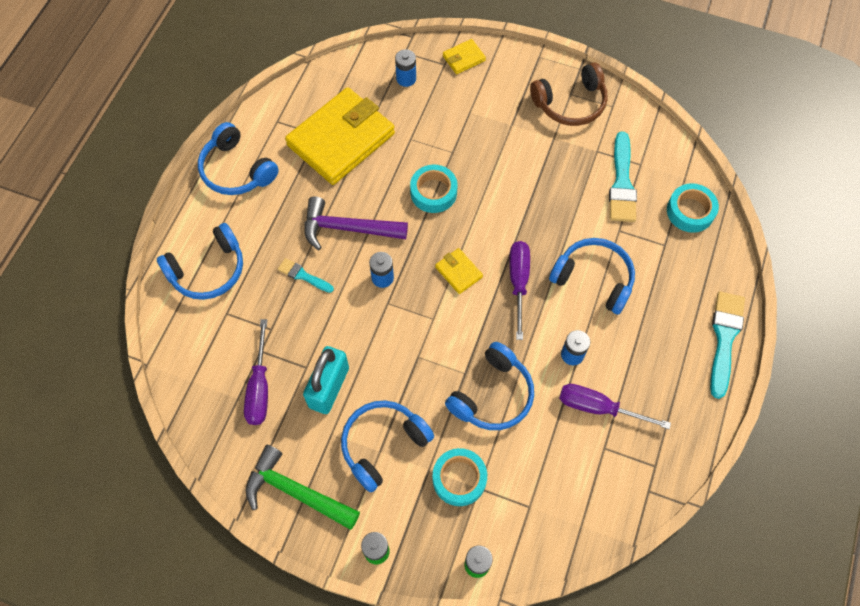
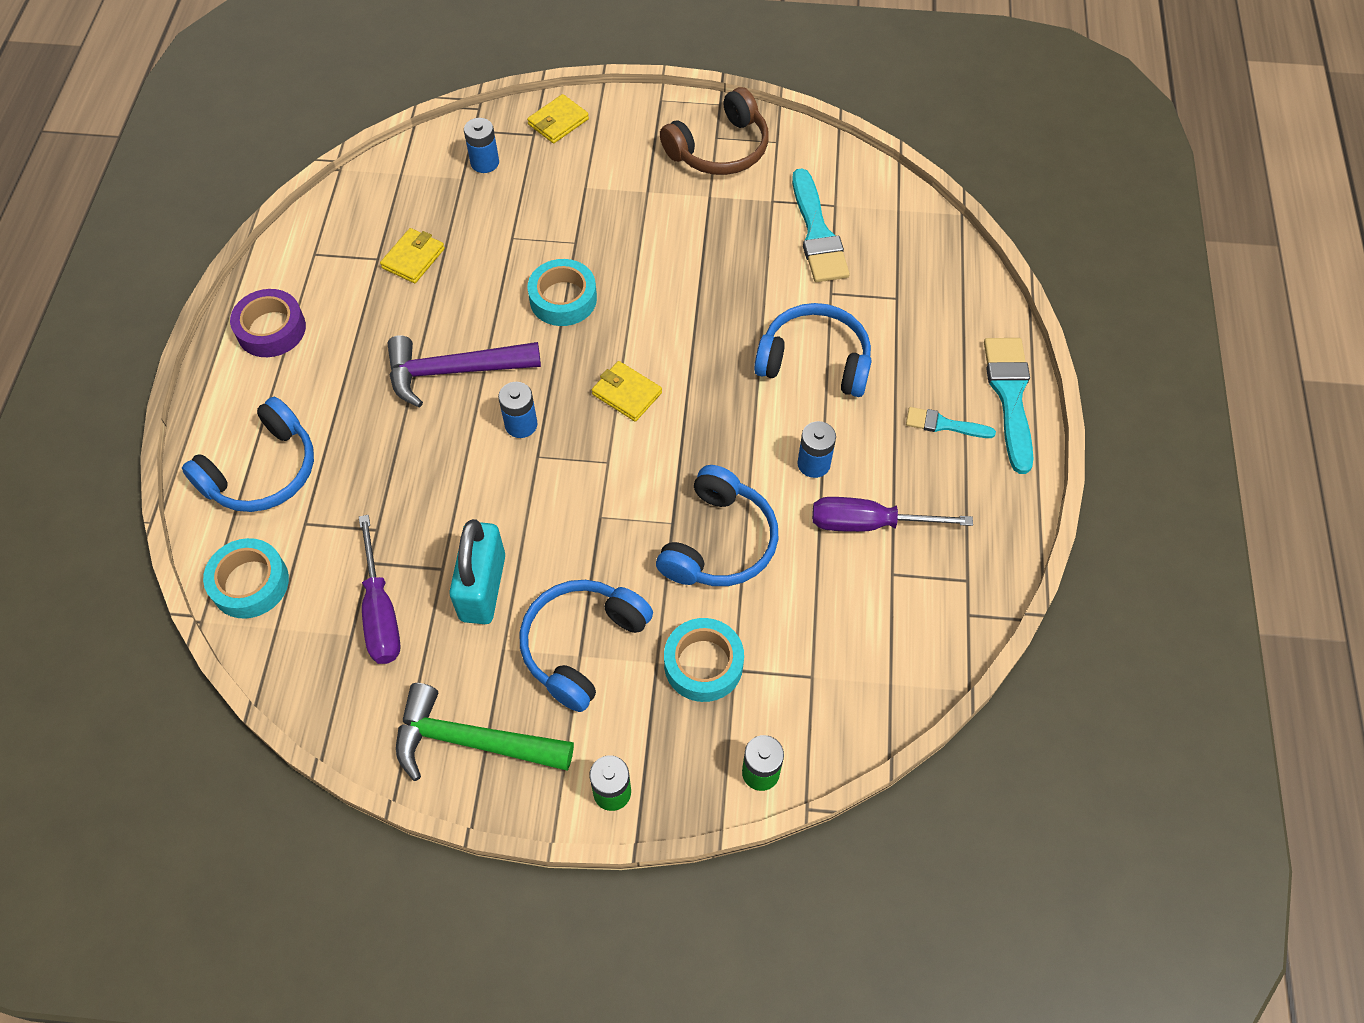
camera: 15 degrees left, 5 degrees down
(236, 170) = (271, 329): blue headphones -> purple tape
(303, 275) = (405, 447): turquoise brush -> turquoise brush (944, 424)
(341, 139) = (413, 258): yellow wallet -> yellow wallet, size x0.42
(518, 282) = (713, 388): purple screwdriver -> none
(690, 211) = (917, 249): turquoise tape -> turquoise tape (250, 583)

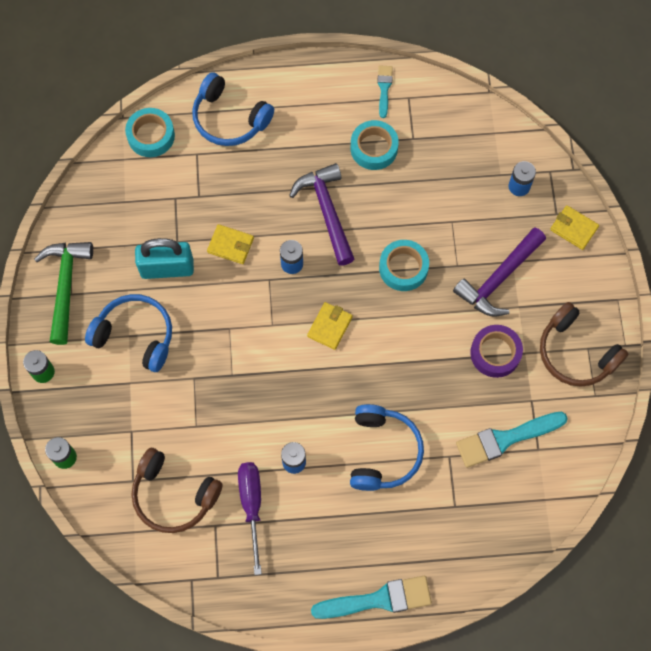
camera: 80 degrees right, 10 degrees up
(271, 329) = (339, 90): purple tape -> purple tape (495, 353)
(381, 612) = (142, 214): purple screwdriver -> none
(413, 258) = (418, 161): yellow wallet -> yellow wallet (230, 245)
(604, 203) = (499, 278): none -> purple hammer
(703, 664) = (132, 411): turquoise tape -> turquoise tape (374, 148)
(719, 542) = (221, 407): blue headphones -> none
(842, 622) = (173, 495): none -> brown headphones
(944, 424) = (344, 551): turquoise brush -> turquoise brush (384, 88)

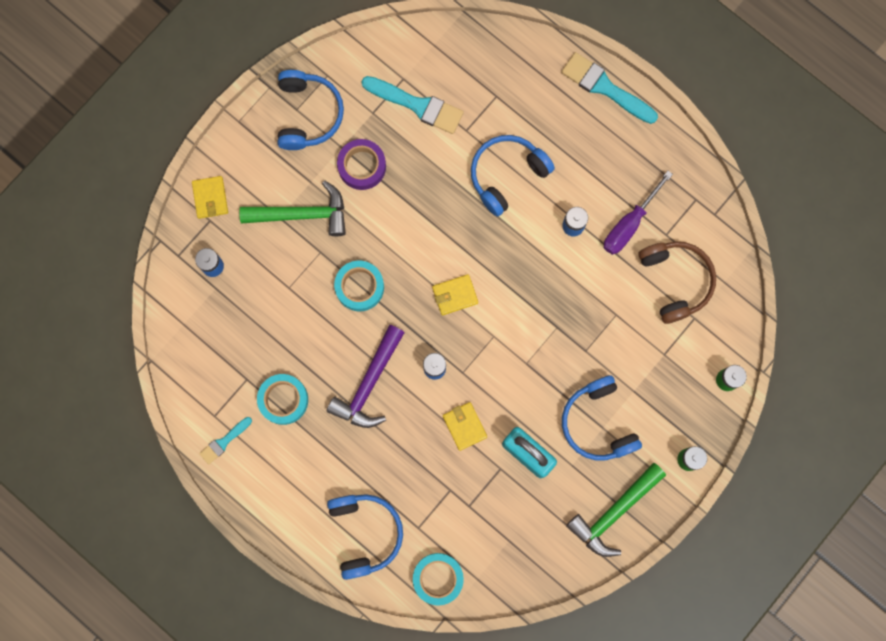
camera: 135 degrees left, 10 degrees up
(499, 278) = (302, 214): purple hammer -> green hammer
(575, 353) = (308, 114): brown headphones -> blue headphones

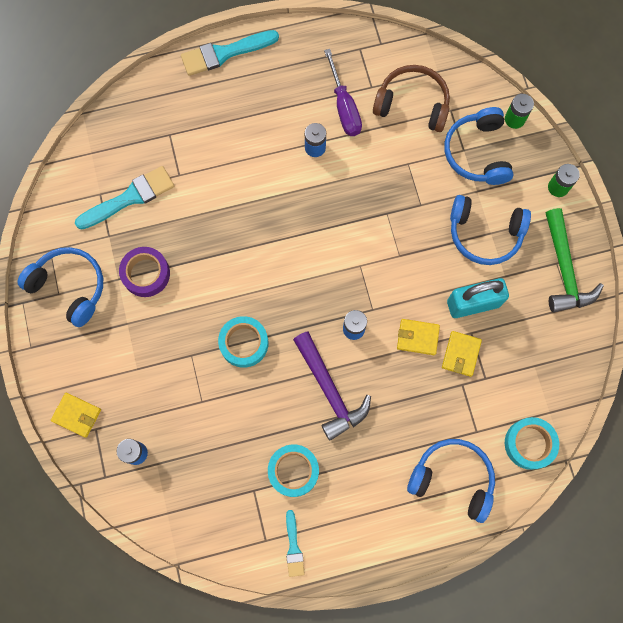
camera: 55 degrees left, 5 degrees down
(302, 214) = (148, 349): green hammer -> none
(455, 295) = (305, 273): yellow wallet -> yellow wallet (461, 354)
(507, 175) = (238, 169): blue headphones -> blue headphones (477, 153)

